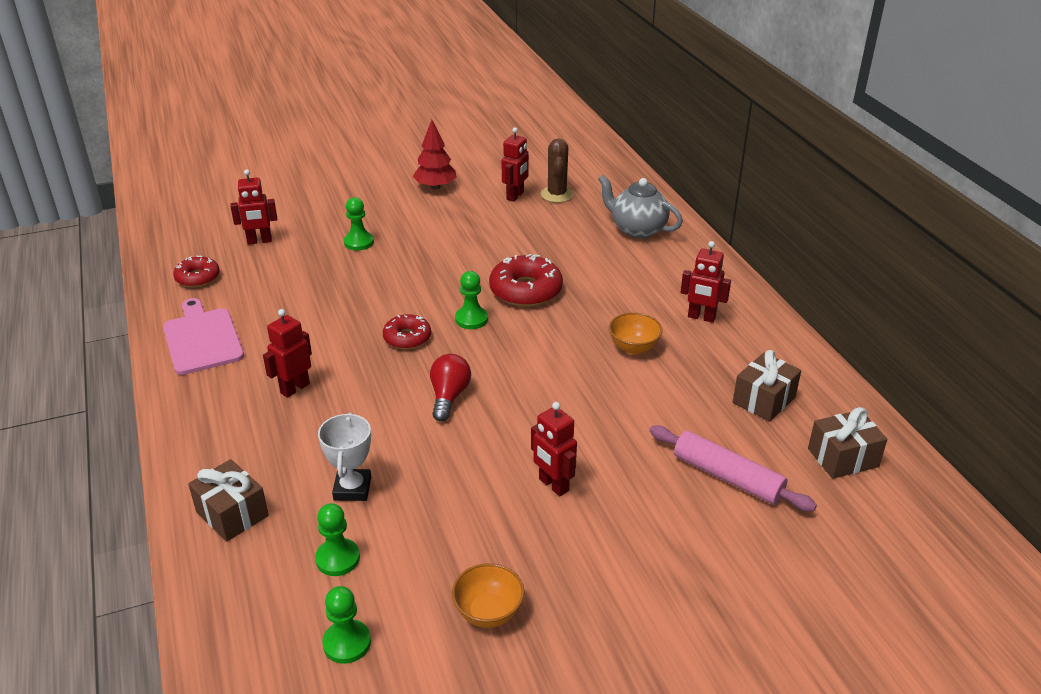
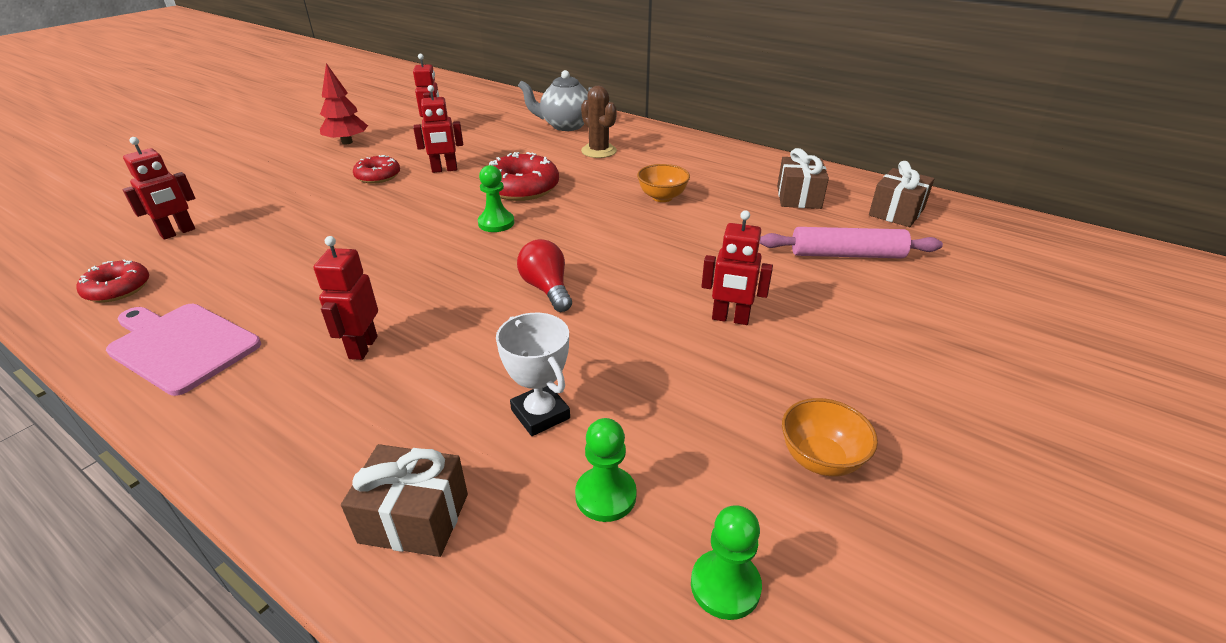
camera: 35 degrees left, 0 degrees up
(359, 242) = (307, 201): green pawn -> none
(407, 338) = (447, 258): red donut -> red donut (378, 176)
(557, 195) = (471, 121): brown cactus -> brown cactus (599, 151)
(701, 317) = (685, 163): red robot -> red robot (444, 170)

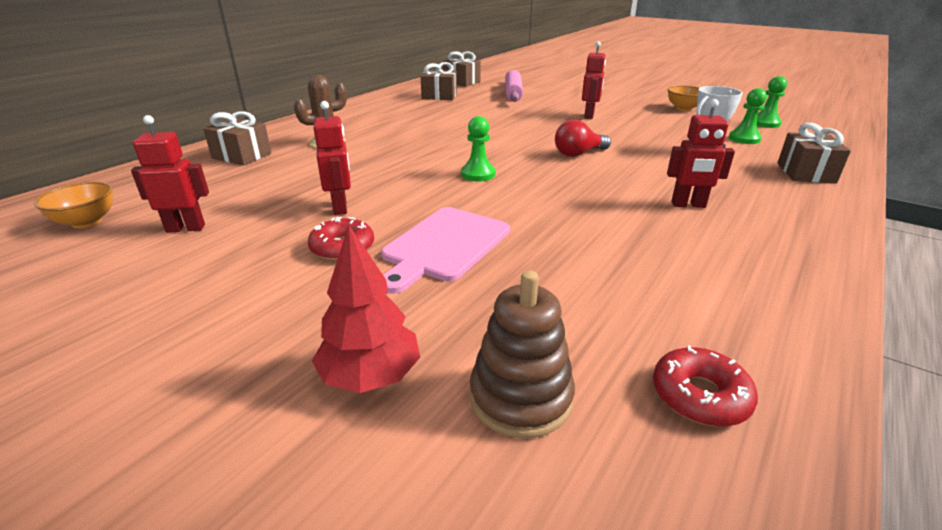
camera: 90 degrees left, 5 degrees down
(178, 232) = (520, 397): red robot -> brown stacking toy
(181, 345) = (757, 293): pink cutting board -> pink cutting board (444, 246)
(347, 142) = (174, 299): red tree -> red tree (370, 376)
(522, 188) = (404, 168): red donut -> none
(566, 125) = (242, 156): grey teapot -> brown gift
(662, 197) = (433, 124): orange bowl -> orange bowl (86, 222)

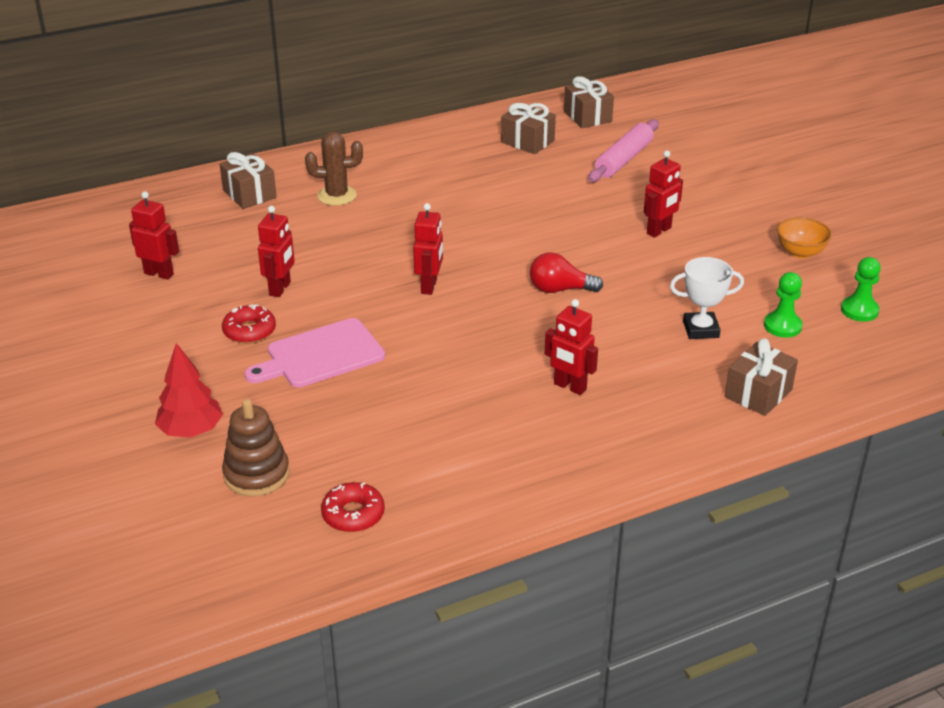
camera: 30 degrees right, 5 degrees up
(86, 222) = (99, 244): orange bowl -> none
(478, 174) = (429, 286): green pawn -> red robot

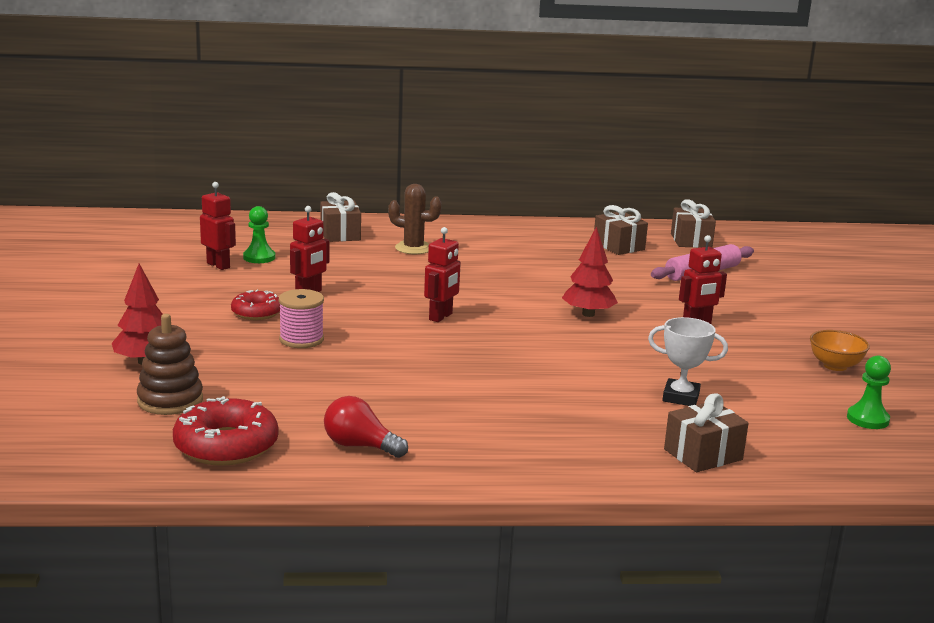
camera: 20 degrees right, 15 degrees down
(320, 355) = (301, 339): pink cutting board -> pink spool
(353, 514) = (226, 446): red donut -> red donut, size x1.62
(559, 244) = (588, 314): none -> red tree
(559, 289) = (562, 343): red light bulb -> red light bulb (360, 446)
(569, 387) = (511, 408): red robot -> none
(782, 326) = (771, 413): green pawn -> green pawn (259, 257)

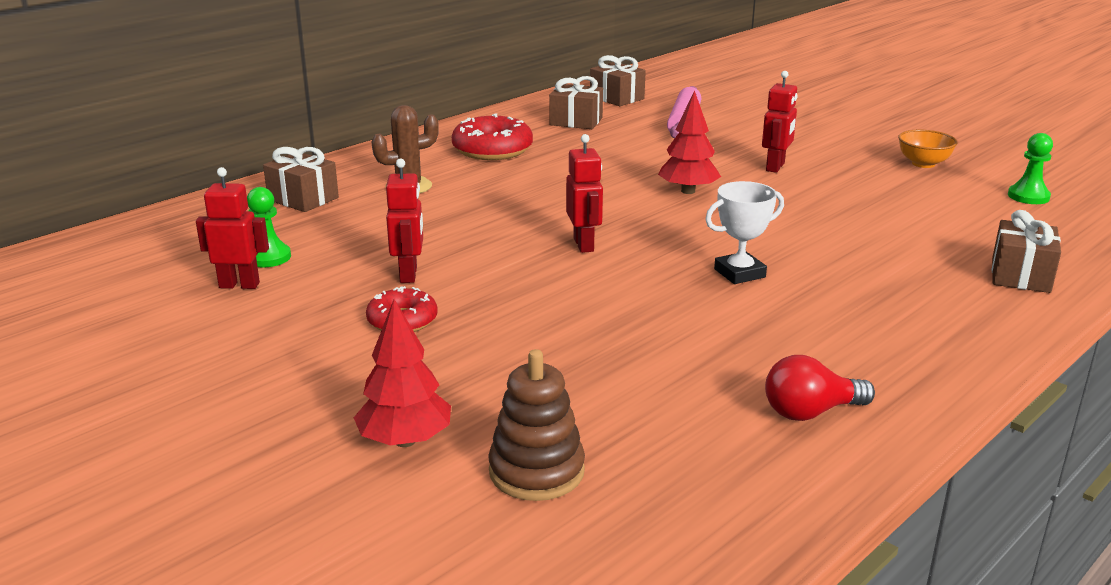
camera: 40 degrees left, 5 degrees up
(226, 446) = (706, 488): red donut -> red donut (492, 150)
(301, 339) = (512, 328): pink spool -> none
(681, 397) = (903, 234): white trophy -> white trophy (739, 273)

